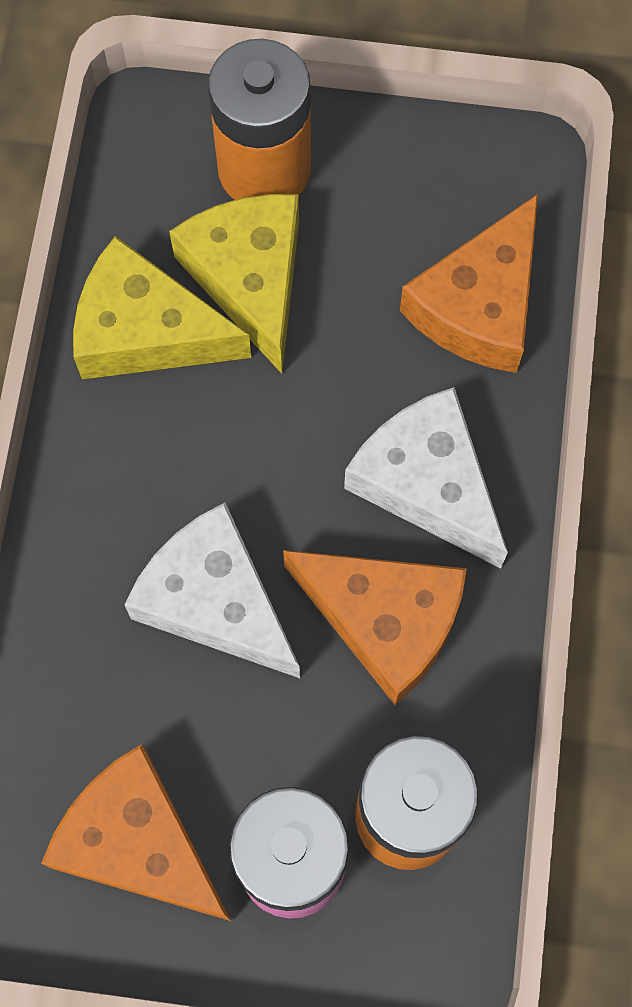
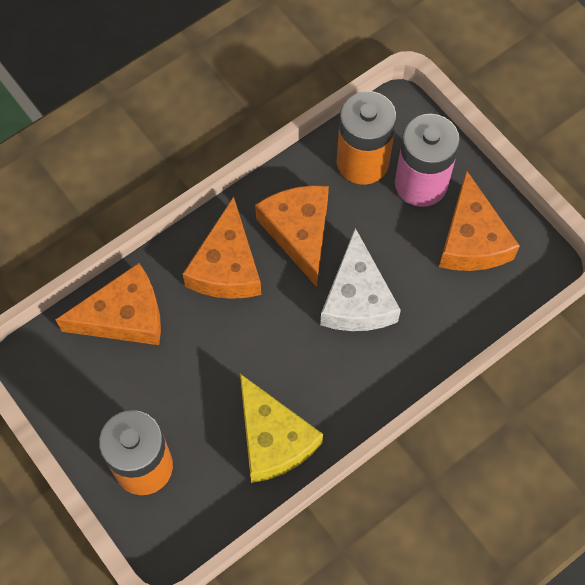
camera: 135 degrees left, 5 degrees down
(250, 278) = (204, 420): yellow cheese -> none
(427, 483) = (226, 266): white cheese -> orange cheese

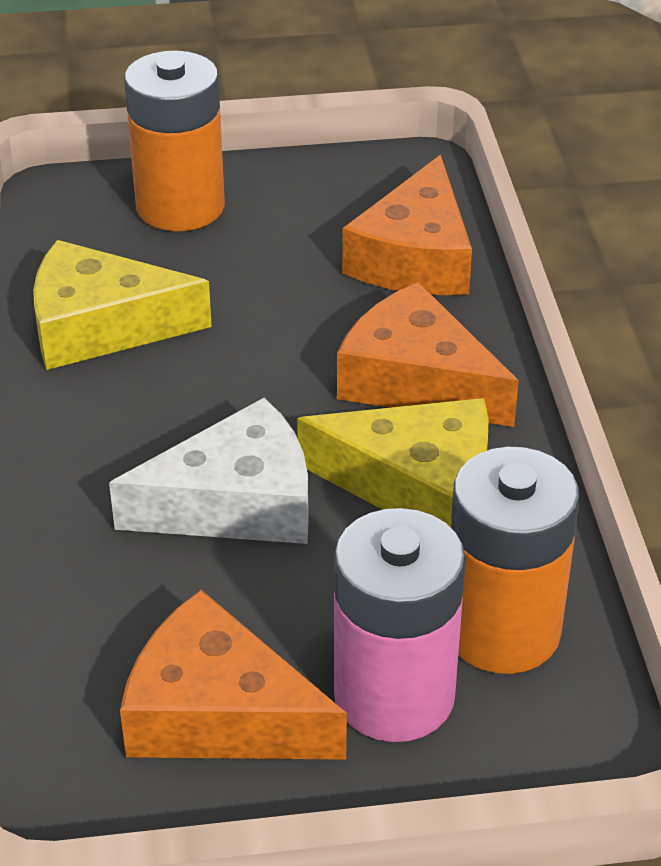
camera: 120 degrees right, 25 degrees down
(299, 232) = (416, 485): orange cheese -> yellow cheese
(357, 299) = (236, 503): white cheese -> white cheese turned 135 degrees clockwise

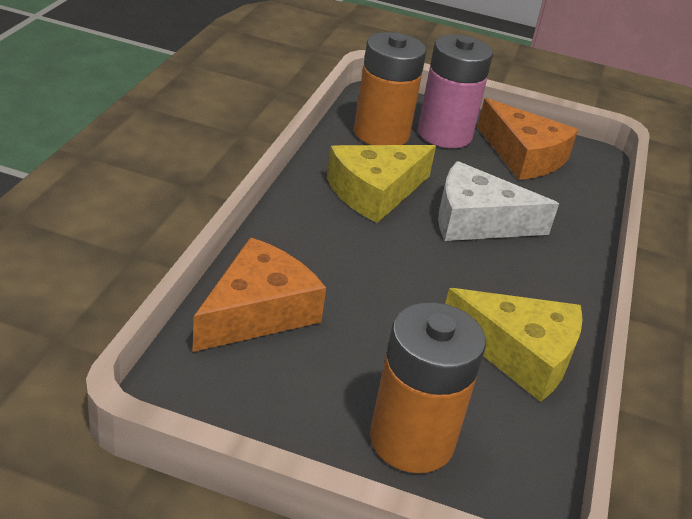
camera: 160 degrees left, 5 degrees down
(416, 381) = (330, 236): orange cheese -> none
(416, 485) = (375, 192): yellow cheese -> yellow cheese turned 75 degrees counterclockwise

